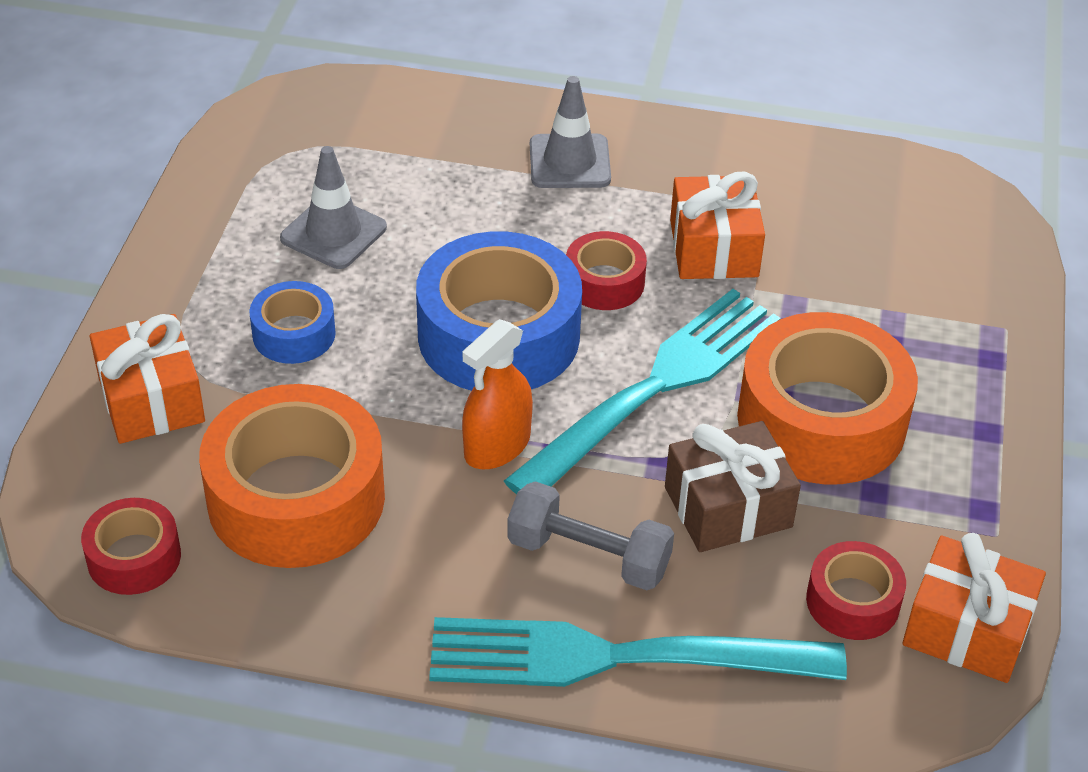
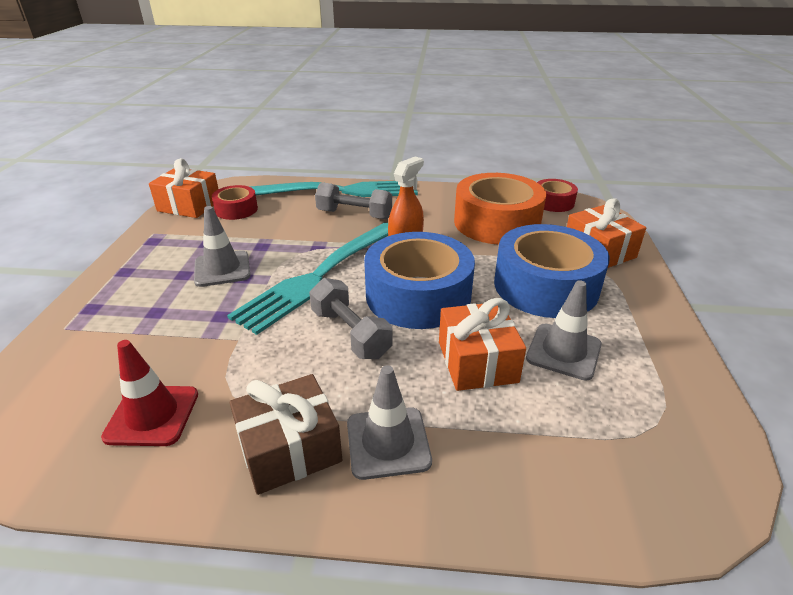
camera: 175 degrees right, 10 degrees down
(294, 334) = (545, 286): blue tape -> blue tape, size x1.97
(604, 282) = (350, 333): red tape -> grey dumbbell
(714, 248) = (262, 367): orange gift -> orange gift (477, 362)
(728, 507) = (285, 233): brown gift -> brown gift (289, 449)
(821, 420) = (222, 269): orange tape -> grey traffic cone
(822, 207) = (152, 415): none -> red traffic cone

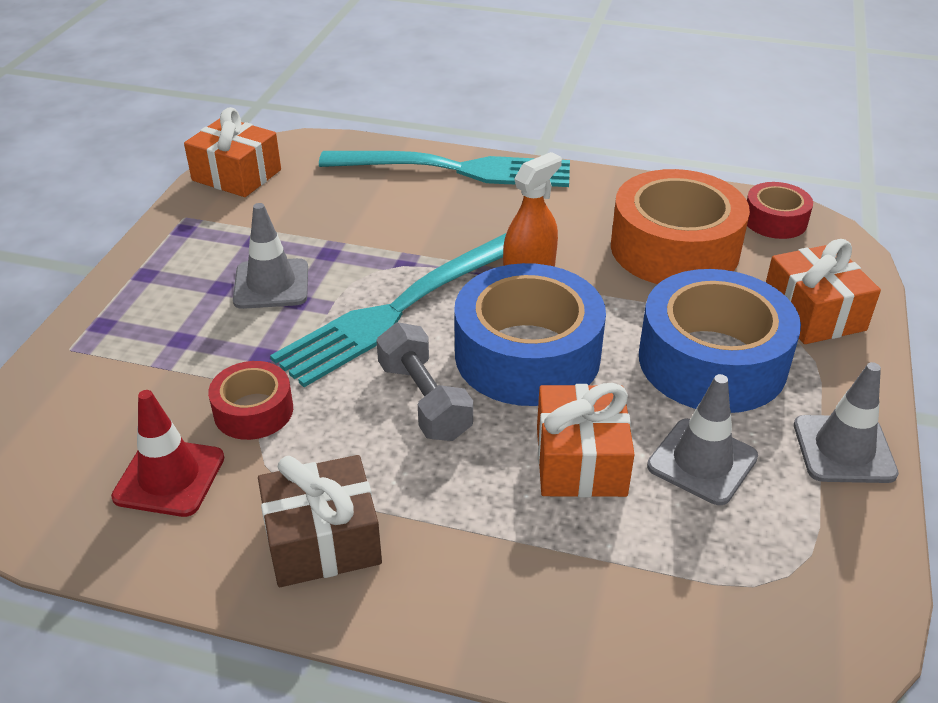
camera: 10 degrees right, 5 degrees up
(236, 209) = (301, 188): red tape -> red tape (253, 411)
(354, 214) = (467, 213): grey dumbbell -> none
(388, 442) = (440, 549): grey traffic cone -> grey traffic cone (844, 449)

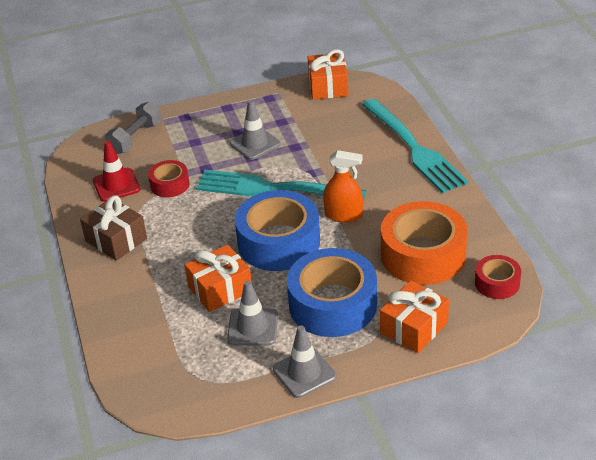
camera: 60 degrees right, 0 degrees up
(424, 400) = (218, 226): grey dumbbell -> grey dumbbell (135, 138)

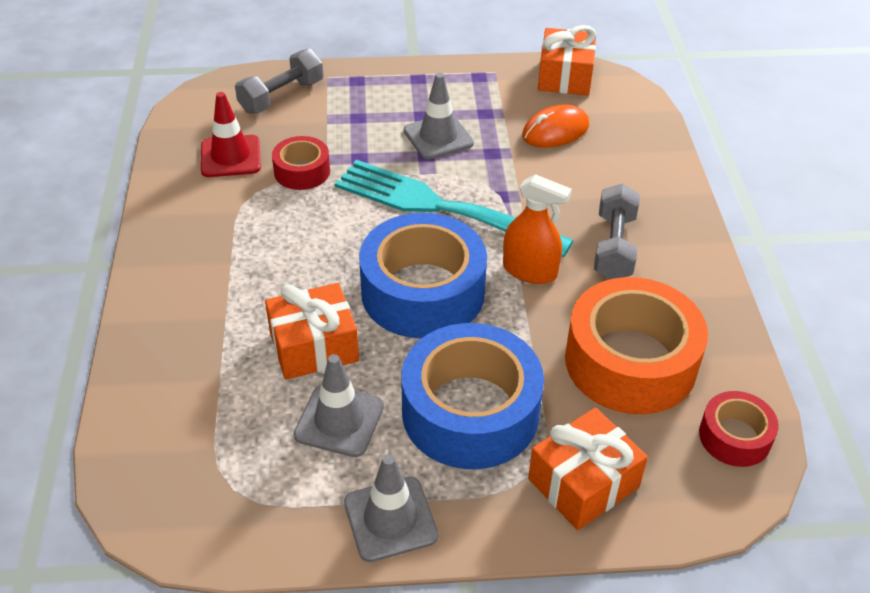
camera: 10 degrees right, 5 degrees up
(116, 240) = (199, 236): brown gift -> none
(333, 124) = (555, 131): none -> orange mouse
(393, 189) = (614, 246): none -> grey dumbbell
(414, 148) = (661, 190): turquoise fork -> none

